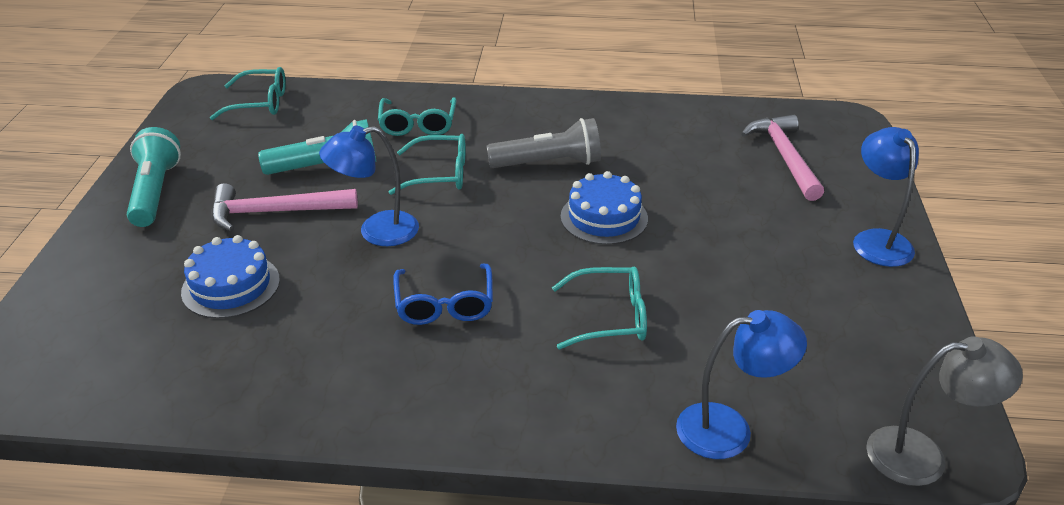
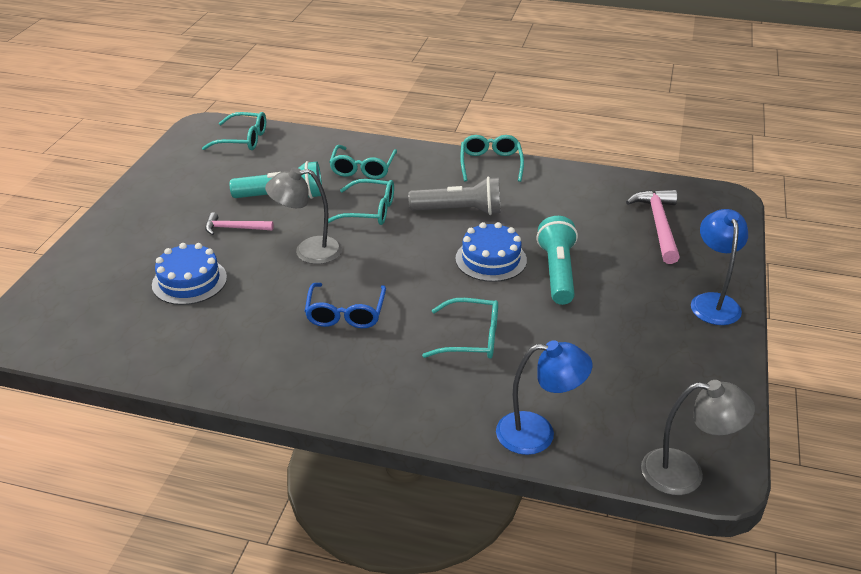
camera: 10 degrees right, 0 degrees up
(155, 192) = (149, 203): turquoise flashlight -> turquoise flashlight (557, 272)
(274, 212) = (234, 228): pink hammer -> pink hammer, size x0.60
(376, 231) = (308, 251): blue lamp -> grey lamp
(569, 105) = (490, 164): none -> turquoise glasses

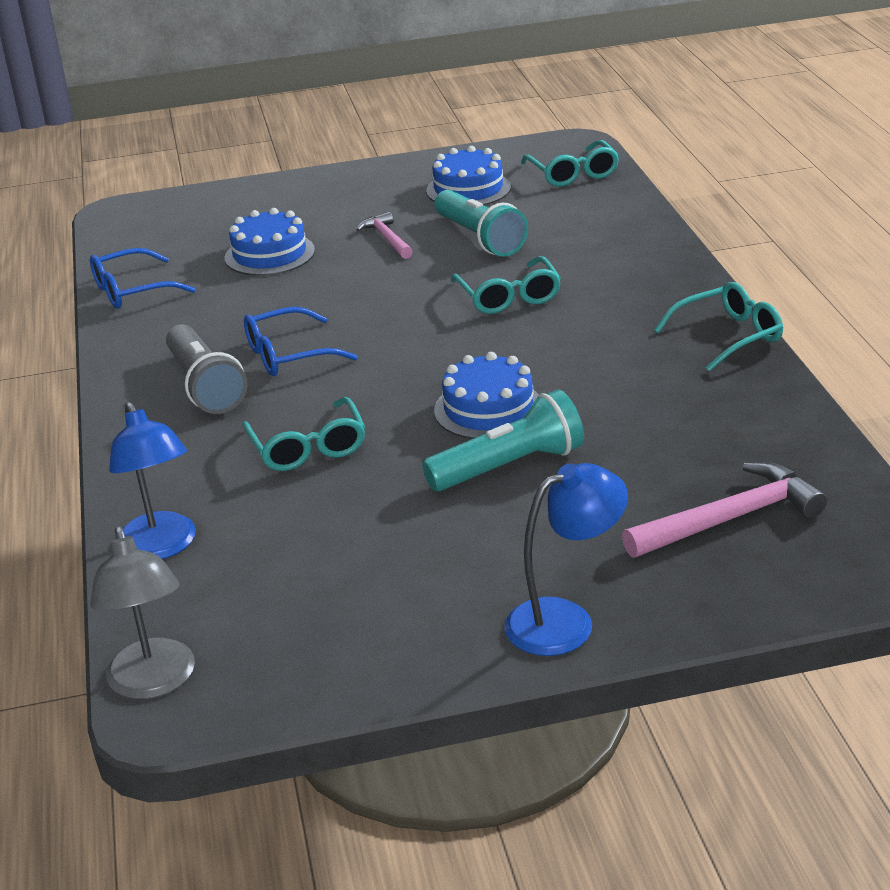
camera: 65 degrees right, 5 degrees down
(159, 360) = (132, 291): none -> blue glasses
(209, 178) = (468, 189): none -> blue cake
(308, 251) = (385, 292): grey lamp -> none
(363, 169) = (600, 260): turquoise glasses -> none
(459, 211) = (578, 352): grey flashlight -> grey flashlight (205, 386)

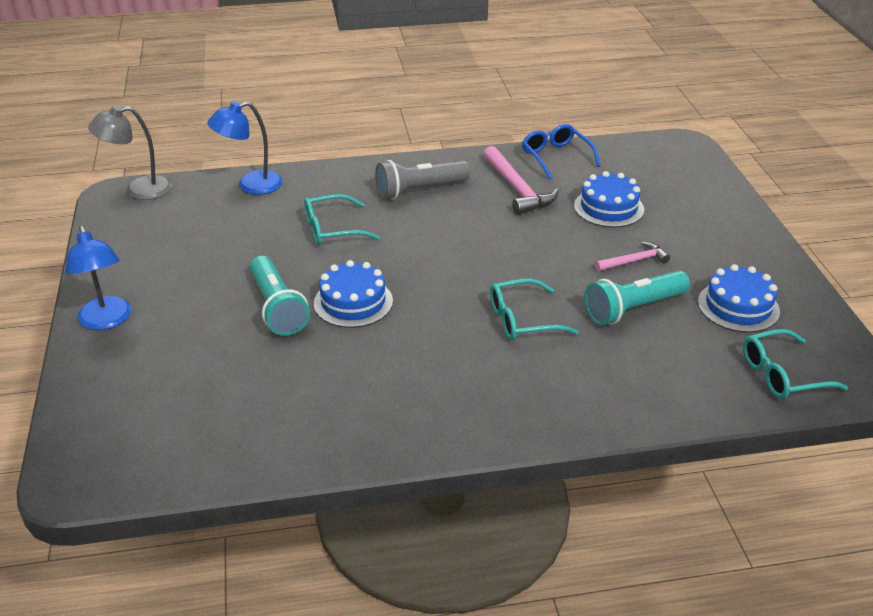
camera: 90 degrees right, 5 degrees up
(288, 355) = (452, 219): blue glasses -> none
(728, 336) = (429, 440): turquoise glasses -> none
(731, 518) = (170, 404): pink hammer -> pink hammer (517, 189)

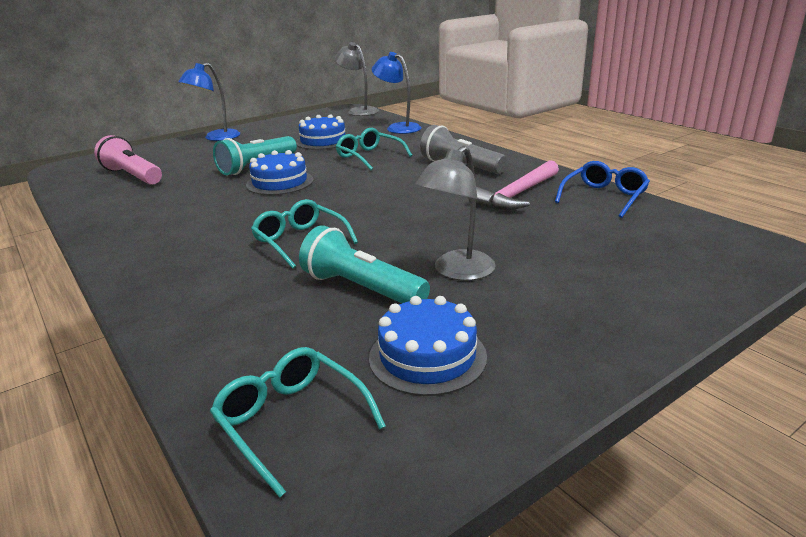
camera: 65 degrees right, 10 degrees down
(200, 412) = (133, 176): none -> pink flashlight
(608, 208) = (546, 238): blue cake -> blue cake (323, 141)
(634, 261) = (457, 272): pink hammer -> grey lamp

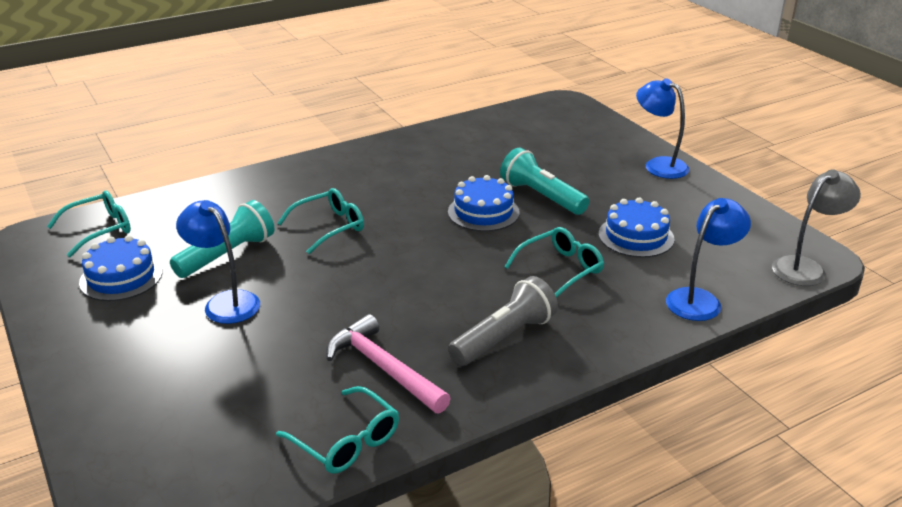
camera: 95 degrees right, 5 degrees up
(133, 176) = (529, 136): pink flashlight -> none
(457, 272) = (225, 302): grey lamp -> blue lamp
(604, 197) = (346, 441): blue glasses -> turquoise glasses

